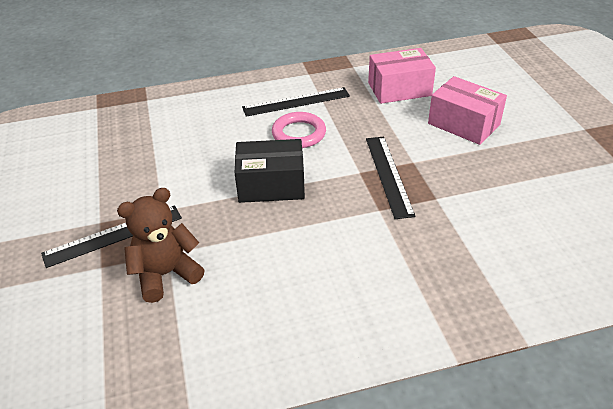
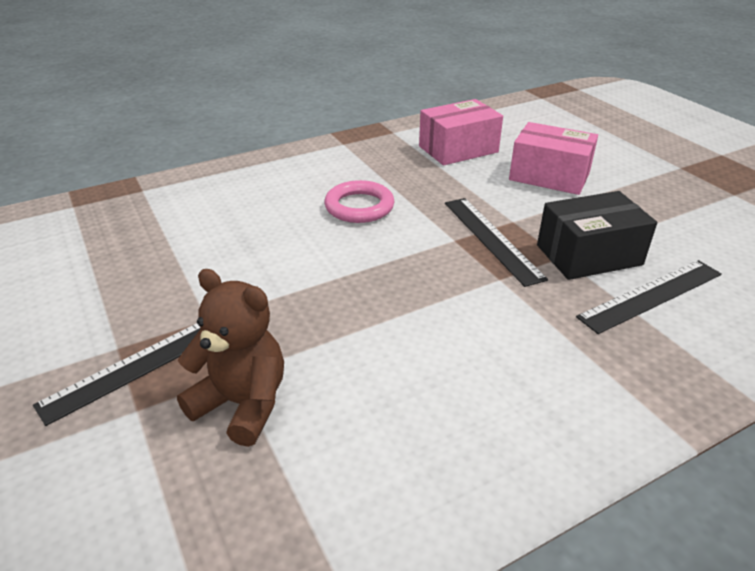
camera: 15 degrees left, 5 degrees down
(166, 274) = (242, 404): brown teddy bear -> brown teddy bear turned 75 degrees clockwise
(271, 185) = (348, 268): black box -> black box (589, 255)
(296, 102) = (341, 173): black ruler -> black ruler (651, 295)

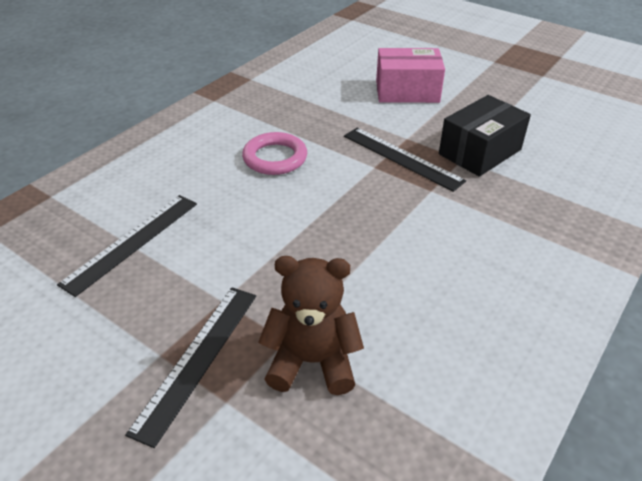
camera: 25 degrees left, 5 degrees up
(458, 149) = (318, 83): pink box -> none
(651, 295) = (541, 172): black ruler -> black ruler (132, 242)

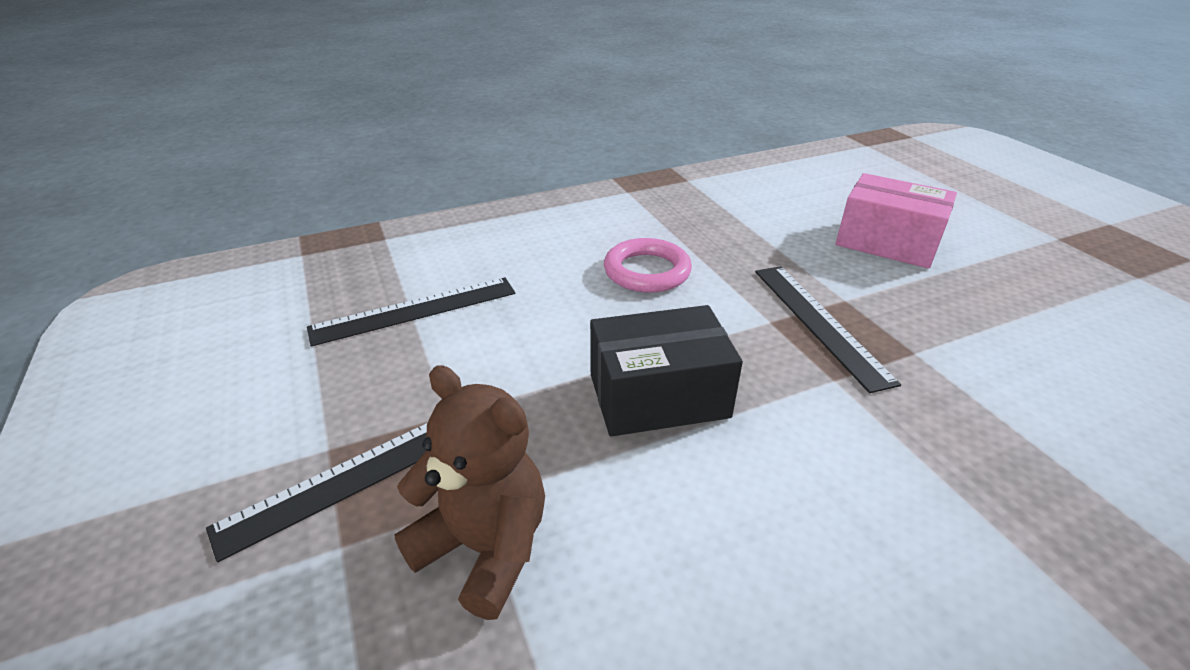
camera: 30 degrees right, 5 degrees down
(480, 152) = (953, 352): black box -> black box (658, 396)

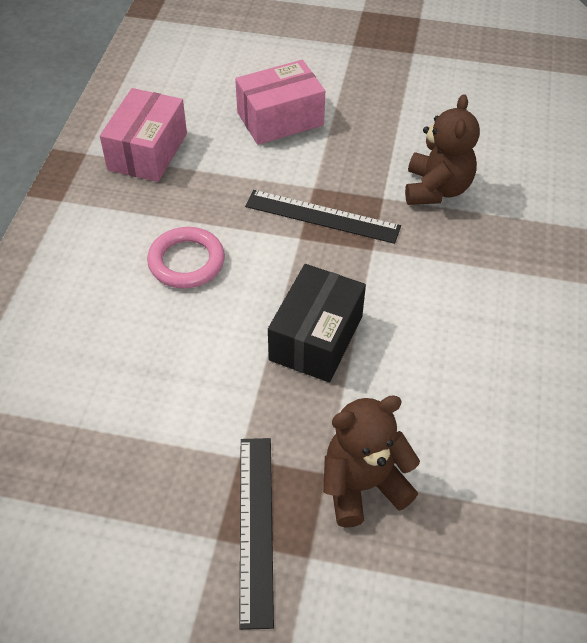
camera: 55 degrees left, 15 degrees up
(415, 310) = (98, 426): black ruler -> none
(733, 201) = (148, 151): none -> pink box
(1002, 389) = (436, 189): none -> brown teddy bear

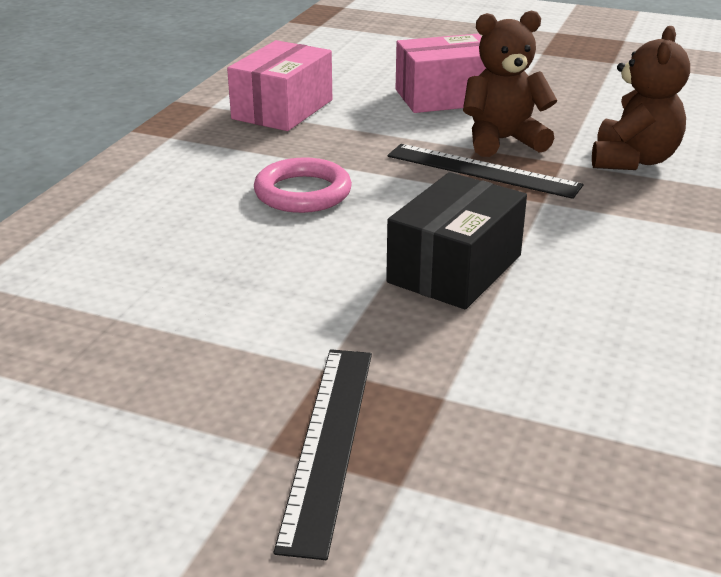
camera: 10 degrees right, 20 degrees down
(363, 485) = (497, 415): brown teddy bear -> brown teddy bear (502, 141)

